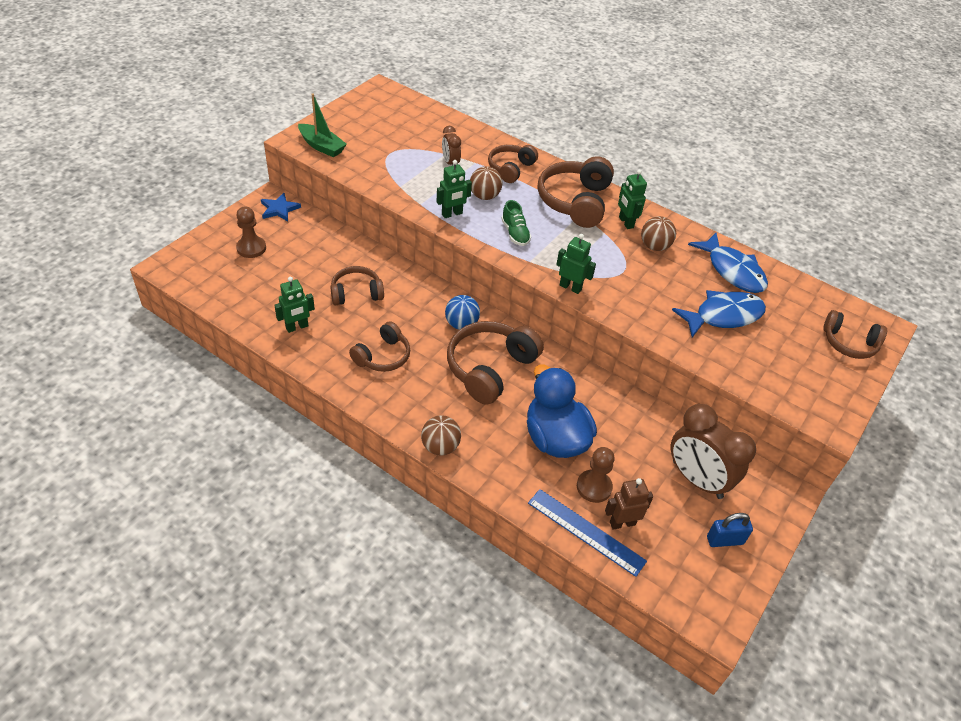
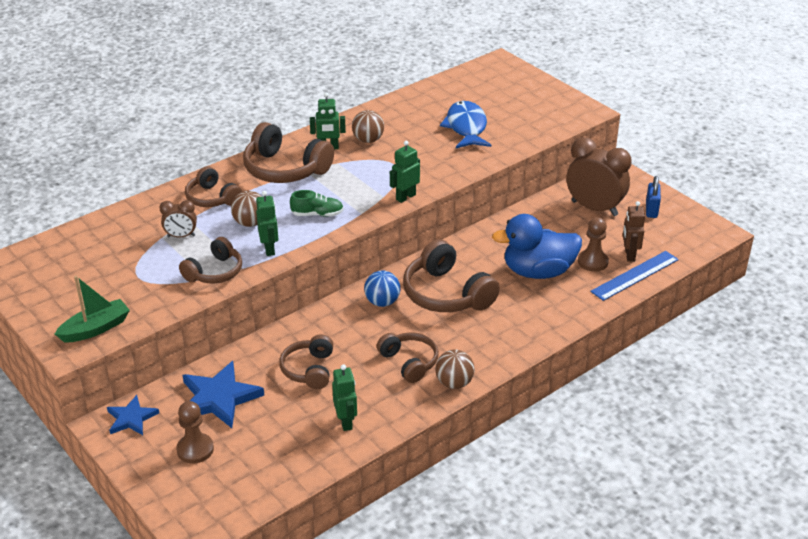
camera: 70 degrees left, 10 degrees down
(310, 248) = (219, 398): none -> blue star
(440, 447) = (533, 341): brown ball -> brown ball (454, 383)
(697, 479) = (594, 208): brown clock -> brown clock turned 120 degrees counterclockwise
(732, 271) = (414, 109): blue fish -> none
(849, 343) = (512, 80): brown headphones -> brown headphones (214, 272)

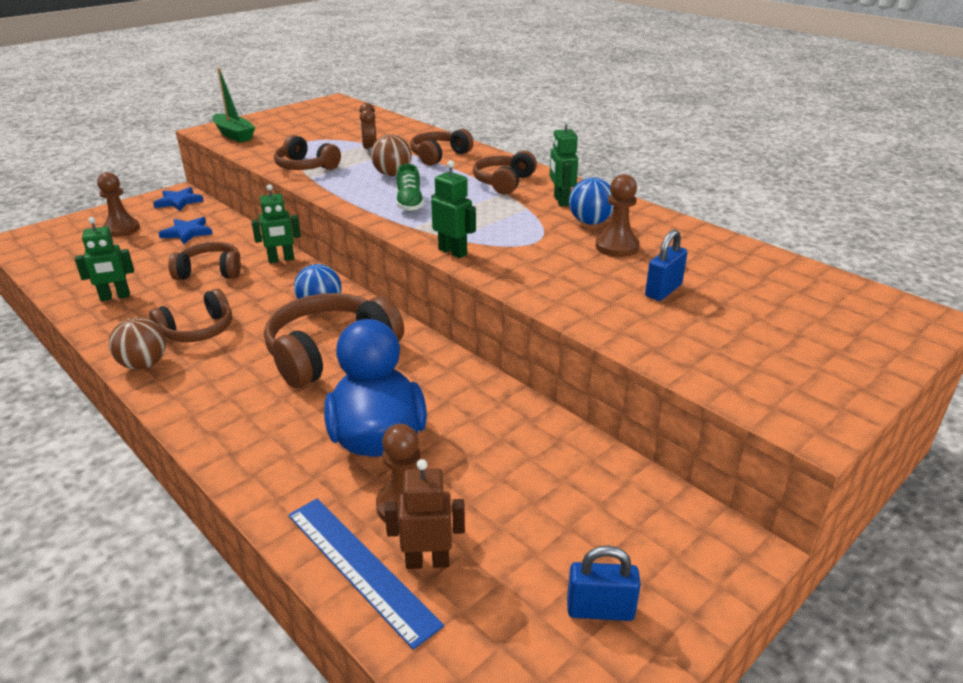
camera: 85 degrees right, 5 degrees down
(219, 398) = (187, 232): blue star -> blue star, size x0.60
(269, 249) = (342, 186): green robot -> green robot (281, 259)
(285, 169) = (504, 182): brown headphones -> brown headphones, size x0.61
(368, 140) = (590, 222): brown ball -> blue ball
(407, 135) = (617, 247): none -> brown pawn
(466, 127) = (663, 290): blue fish -> blue padlock
(594, 208) = (581, 512): brown clock -> none

